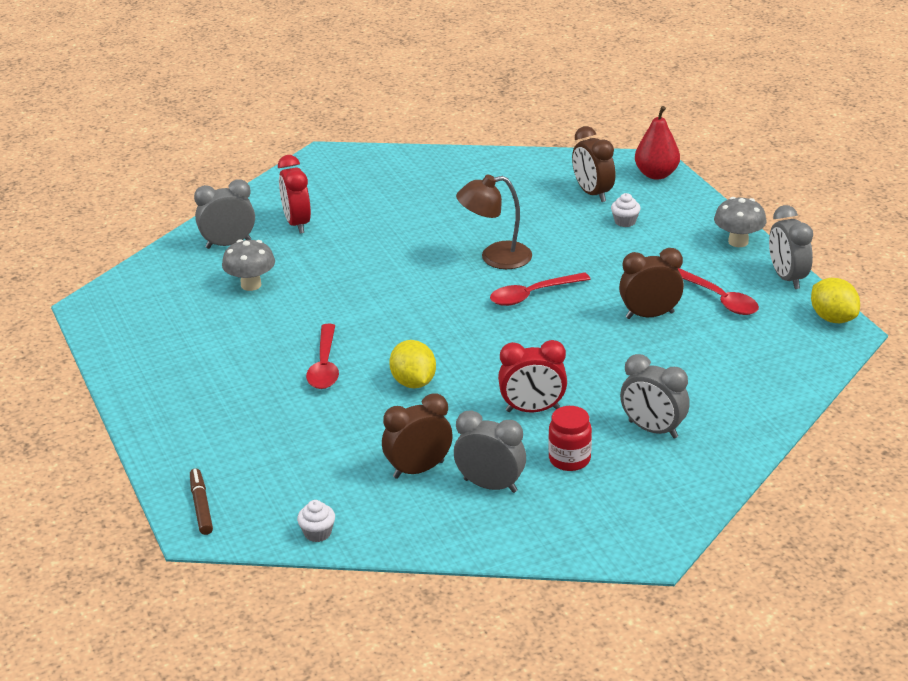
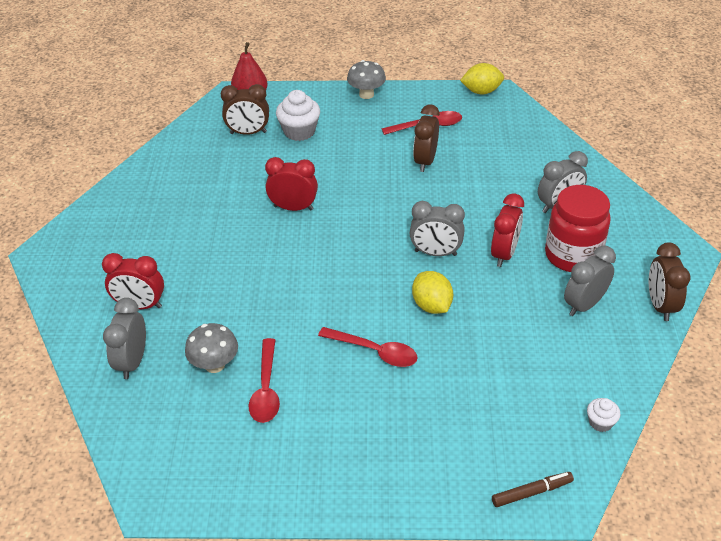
camera: 65 degrees left, 10 degrees up
(201, 506) = (531, 492): brown marker -> brown marker turned 150 degrees clockwise
(413, 382) = (431, 305): yellow lemon -> yellow lemon turned 60 degrees clockwise
(418, 469) = (546, 338): brown clock -> brown clock (660, 305)
(495, 257) = (293, 208): brown lamp -> red clock
(532, 295) = (359, 206): red spoon -> red spoon (266, 389)
(569, 459) = (572, 255): red jar -> red jar, size x1.75
(625, 221) = (299, 131): white cupcake -> white cupcake, size x1.86
(787, 278) = (424, 91): grey clock -> grey clock (435, 253)

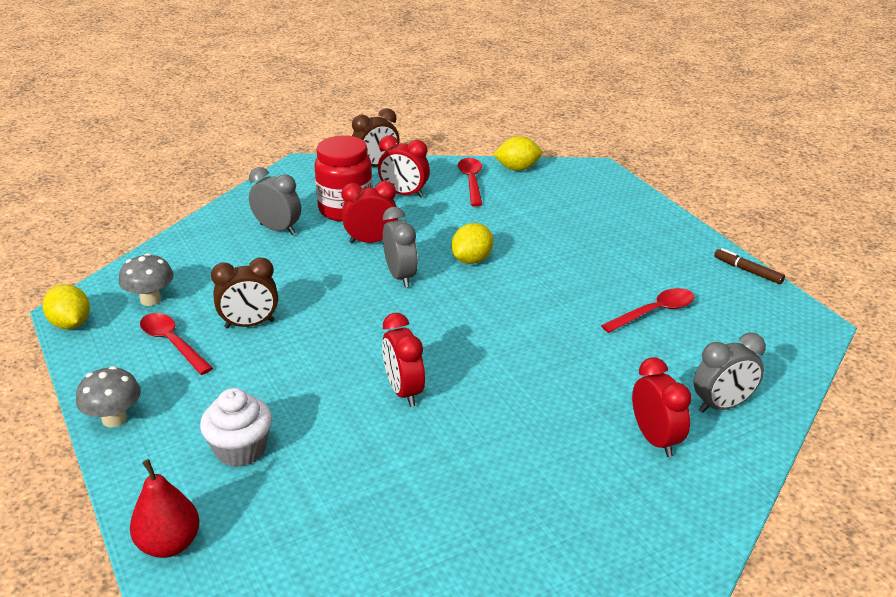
camera: 120 degrees left, 10 degrees down
(214, 365) = (665, 351): grey mushroom -> grey mushroom (150, 300)
(248, 133) = (271, 501): brown clock -> none
(374, 351) = (553, 272): red spoon -> red spoon (471, 181)
(531, 492) = (603, 180): brown marker -> brown marker (748, 271)
(584, 305) = (404, 194): grey clock -> red clock
(600, 422) = (517, 168): white cupcake -> yellow lemon

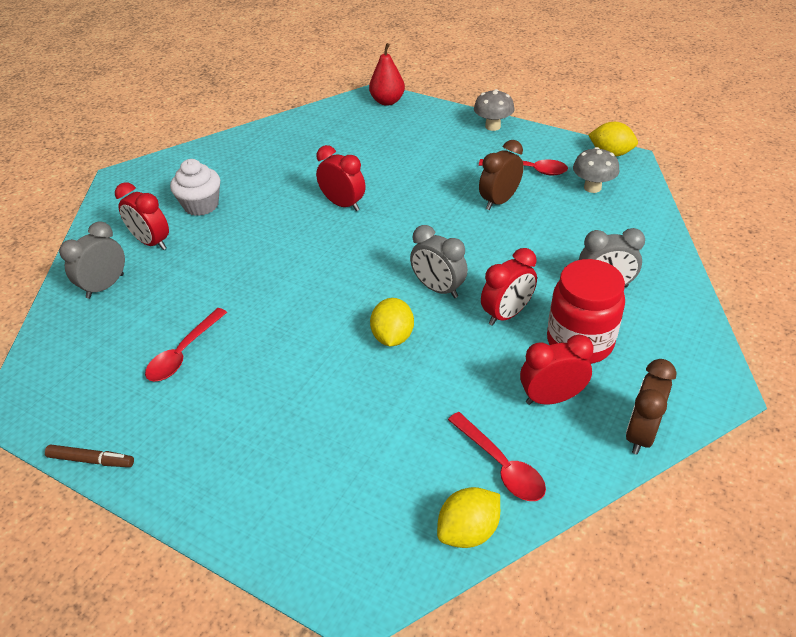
camera: 150 degrees right, 10 degrees up
(240, 449) = (404, 141): white cupcake -> white cupcake (201, 205)

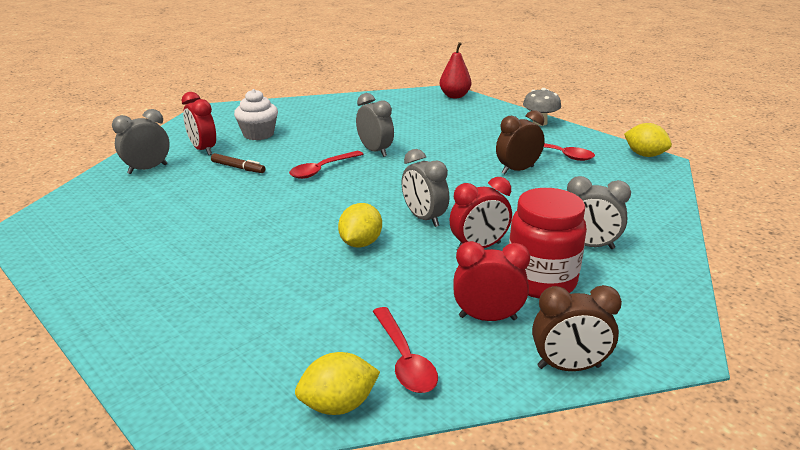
camera: 15 degrees right, 15 degrees down
(91, 460) = (47, 274): brown marker -> brown marker (238, 168)
(183, 353) = (175, 220): red spoon -> red spoon (322, 169)
(343, 204) = (375, 151): red clock -> grey clock
(592, 187) = (614, 175): grey mushroom -> none
(640, 434) = (569, 367): brown clock -> brown clock turned 135 degrees counterclockwise

